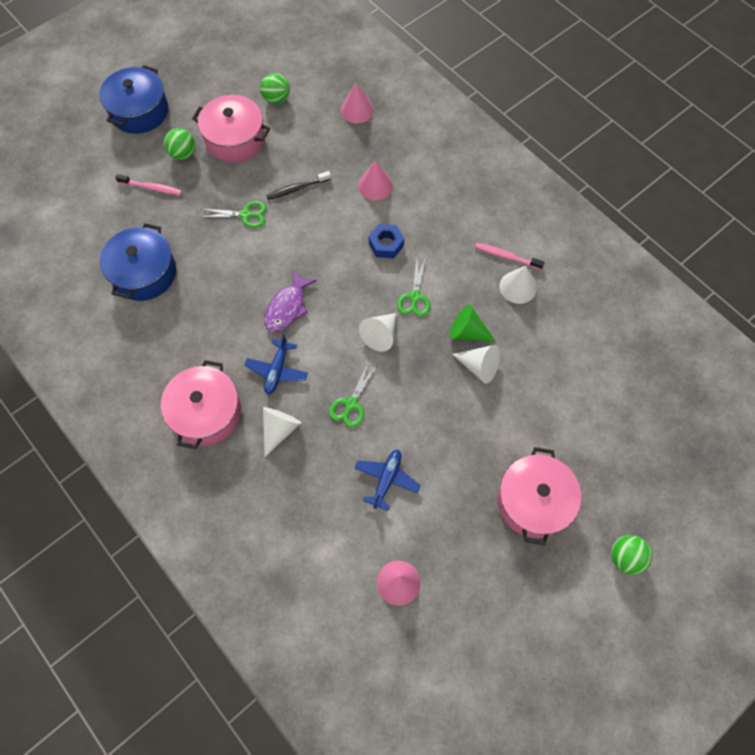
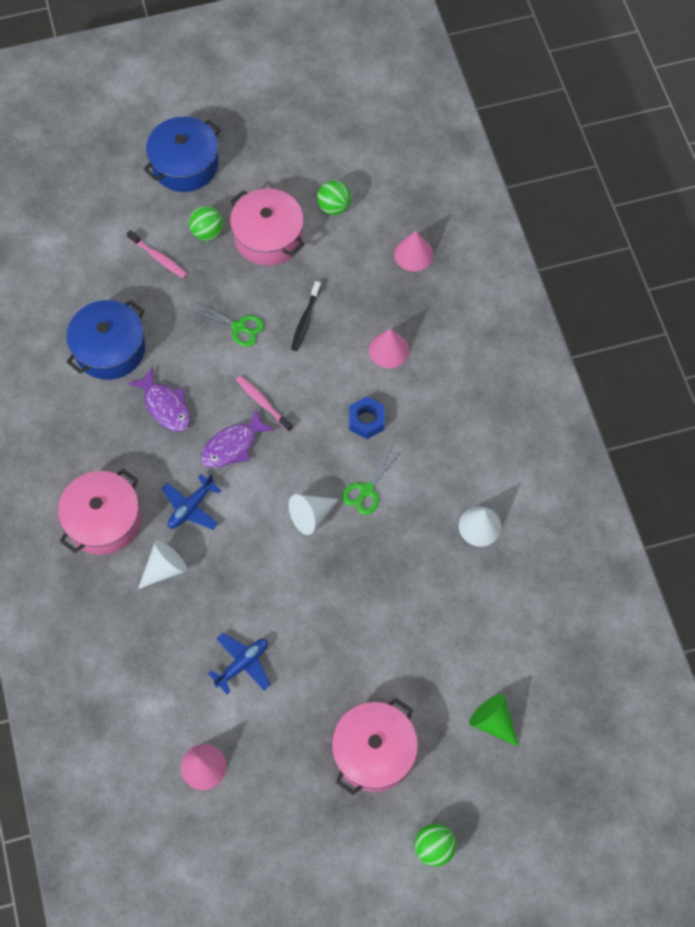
camera: 25 degrees right, 0 degrees up
(214, 299) = (165, 406): none -> purple fish
(297, 189) = (305, 320): black toothbrush -> black toothbrush turned 75 degrees counterclockwise
(351, 404) = (246, 574): green scissors -> none
(467, 332) = (400, 551): green cone -> green cone (492, 721)
(479, 367) = (393, 593): white cone -> none
(506, 256) = (486, 487): pink toothbrush -> pink toothbrush (263, 403)

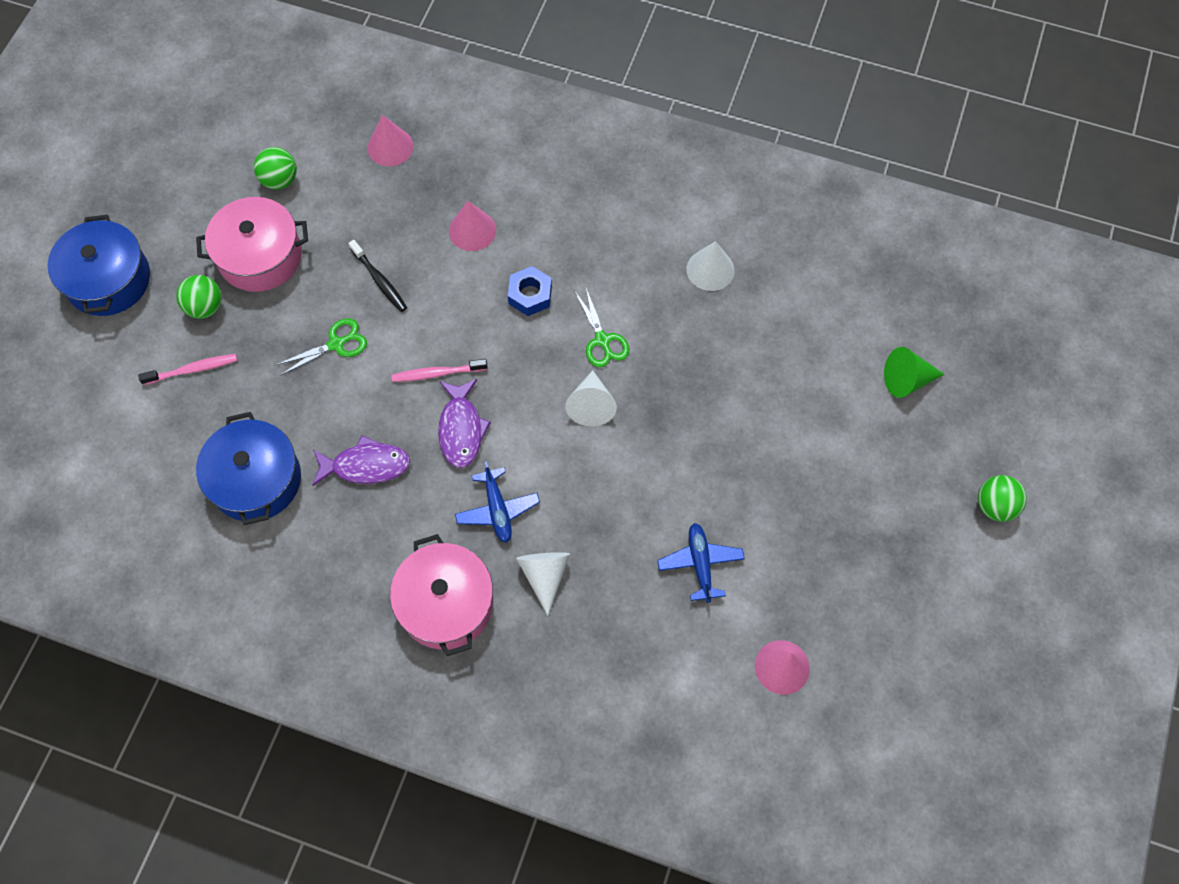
camera: 55 degrees left, 0 degrees up
(374, 751) = (869, 499): pink pot -> none

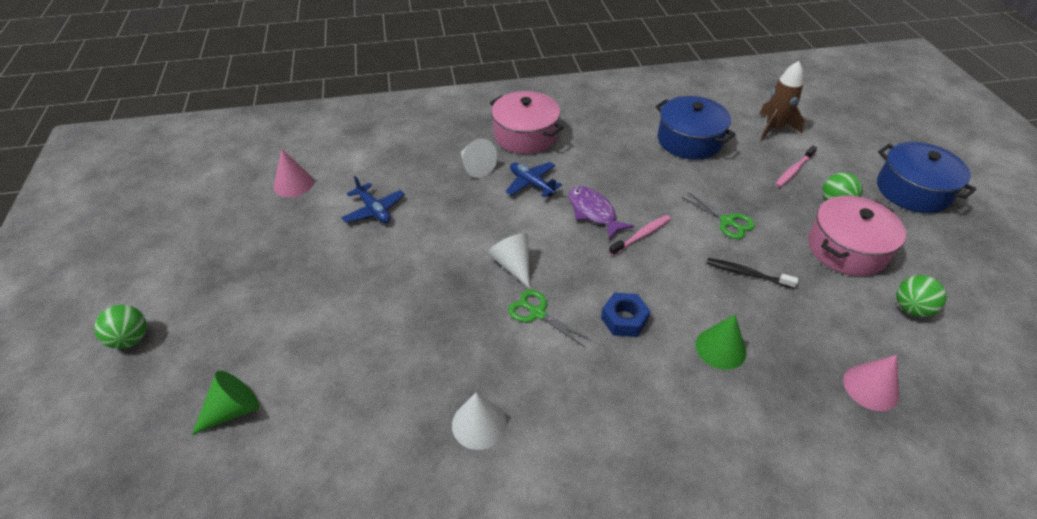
camera: 150 degrees right, 20 degrees down
(135, 443) = (774, 128): none -> brown rocket
(336, 344) = (727, 221): green scissors -> green scissors turned 75 degrees counterclockwise
(366, 465) = (634, 171): purple fish -> none
(472, 230) = (720, 348): pink cone -> green cone

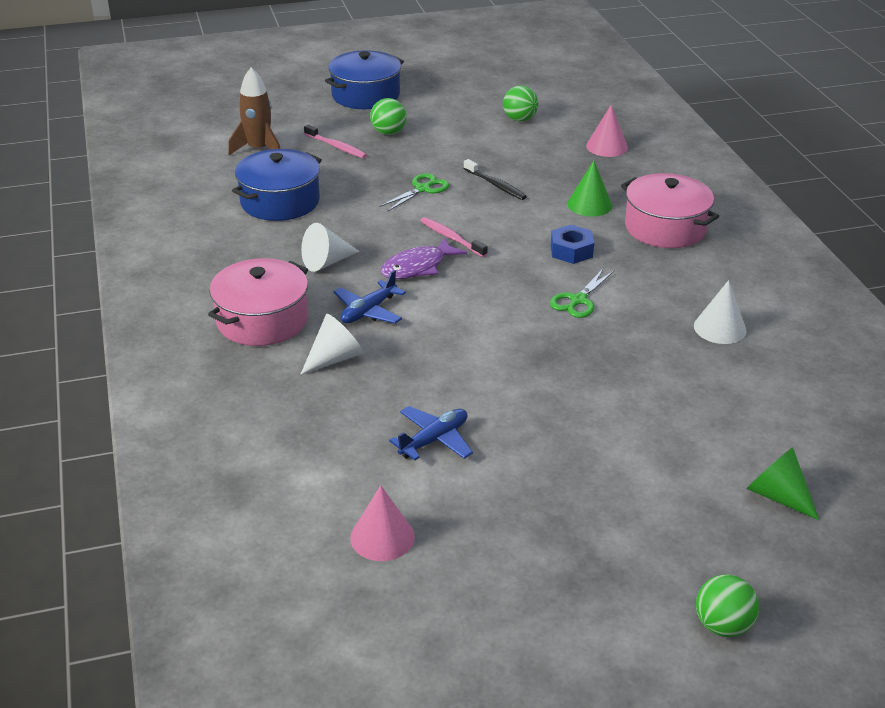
camera: 95 degrees left, 10 degrees down
(513, 265) = (513, 319): white cone -> white cone (326, 262)
(747, 274) = (495, 185): black toothbrush -> black toothbrush turned 60 degrees counterclockwise
(846, 249) = (452, 135): pink pot -> pink pot (665, 228)

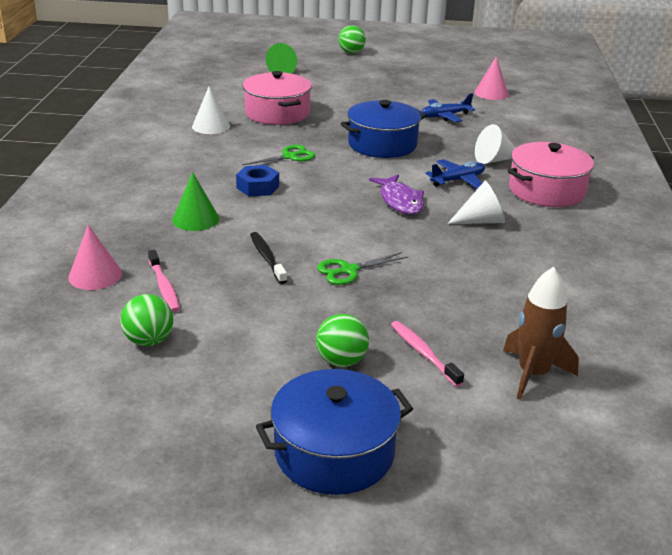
camera: 160 degrees left, 5 degrees down
(280, 201) = (515, 290): blue pot -> blue pot (382, 144)
(417, 267) = (400, 201): purple fish -> purple fish turned 90 degrees clockwise
(451, 238) = (354, 217): pink toothbrush -> pink toothbrush (164, 287)
(665, 228) = (155, 187): pink pot -> pink pot (277, 113)

